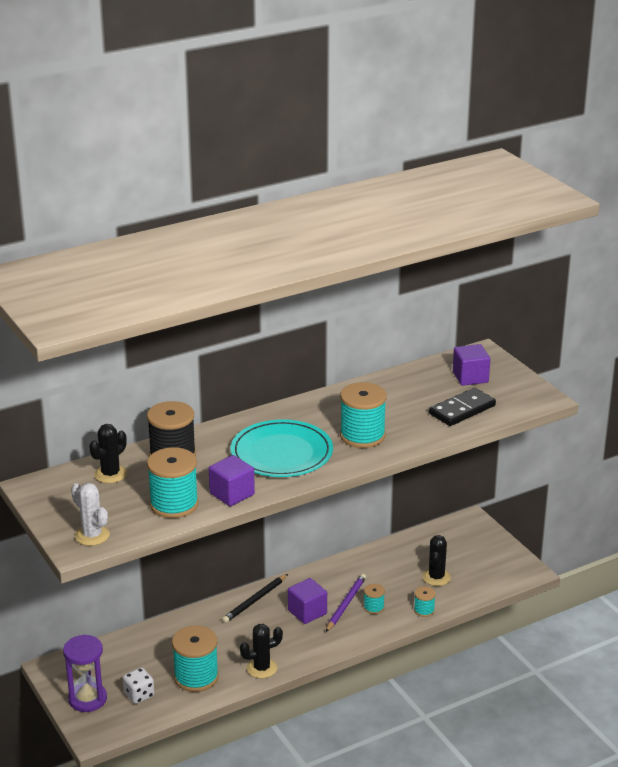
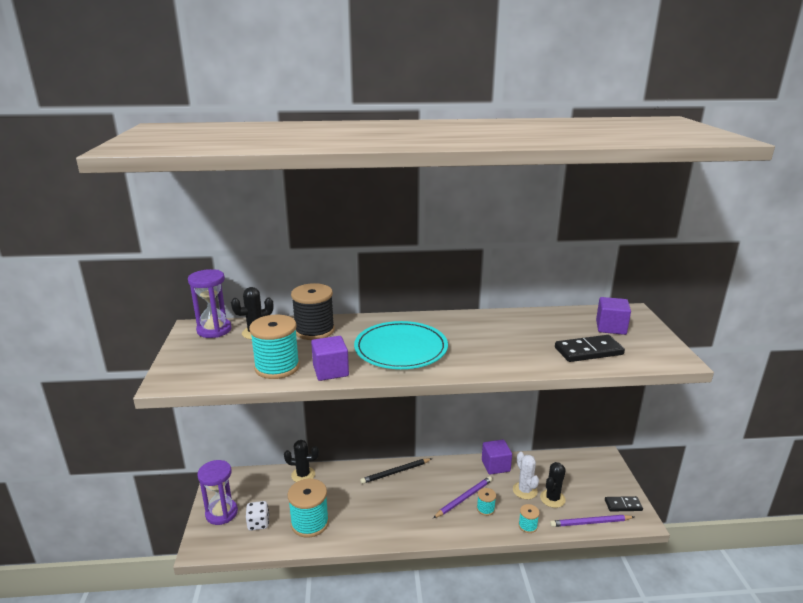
camera: 25 degrees right, 5 degrees down
(59, 483) = (214, 330): none -> purple hourglass
(92, 535) = (190, 375): white cactus -> white cactus (525, 490)
(261, 668) = (363, 533): black cactus -> black cactus (303, 475)
(307, 612) = (429, 495): purple cube -> purple cube (495, 465)
(362, 436) = (481, 351): turquoise spool -> none
(483, 589) = (590, 523): none -> purple pencil
(507, 563) = (623, 505): none -> black domino

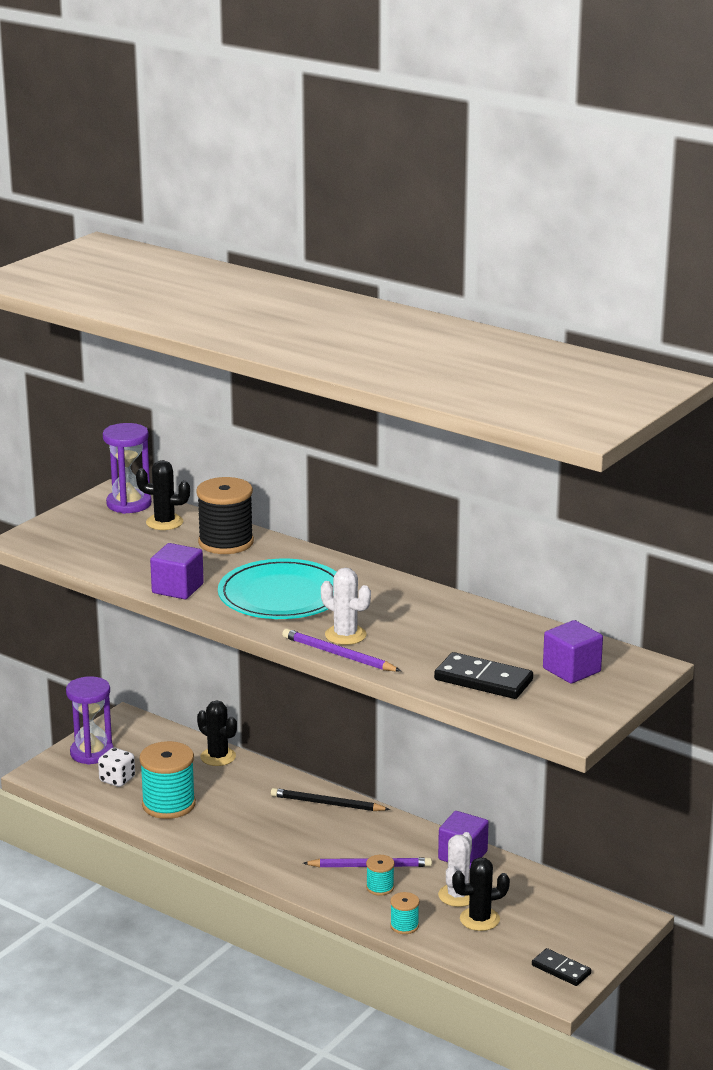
camera: 40 degrees right, 0 degrees up
(277, 367) = (134, 565): turquoise spool -> none
(477, 357) = (345, 635): none -> white cactus
(590, 523) = (486, 962): purple pencil -> purple pencil (338, 655)

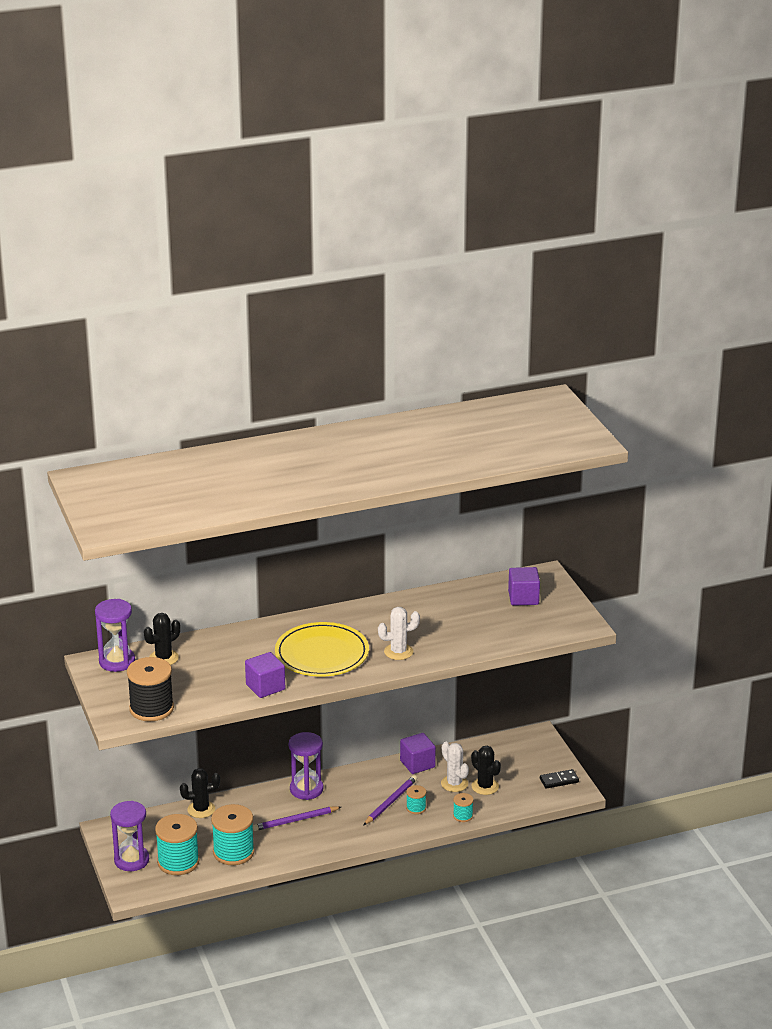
camera: 55 degrees left, 5 degrees up
(117, 779) = (178, 862): white dice -> turquoise spool
(226, 542) = (223, 646): black spool -> black spool (151, 708)
(282, 596) = (322, 654): turquoise plate -> yellow plate
(327, 804) = (306, 789): black pencil -> purple hourglass
(338, 655) = (419, 663): purple pencil -> purple pencil (295, 820)
(479, 919) = (485, 786): black cactus -> black cactus turned 60 degrees counterclockwise
(483, 680) = (503, 629): black domino -> none

